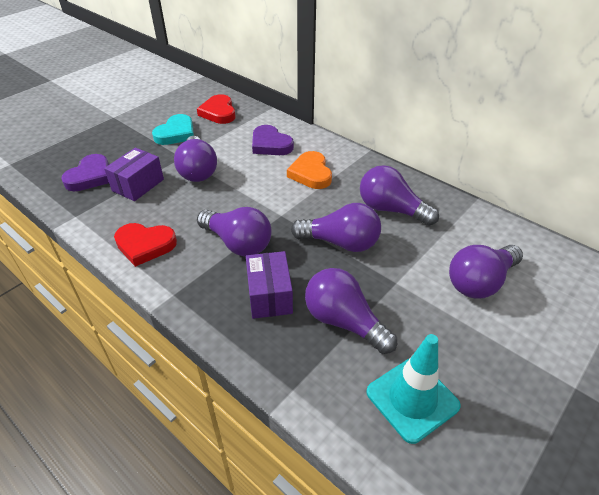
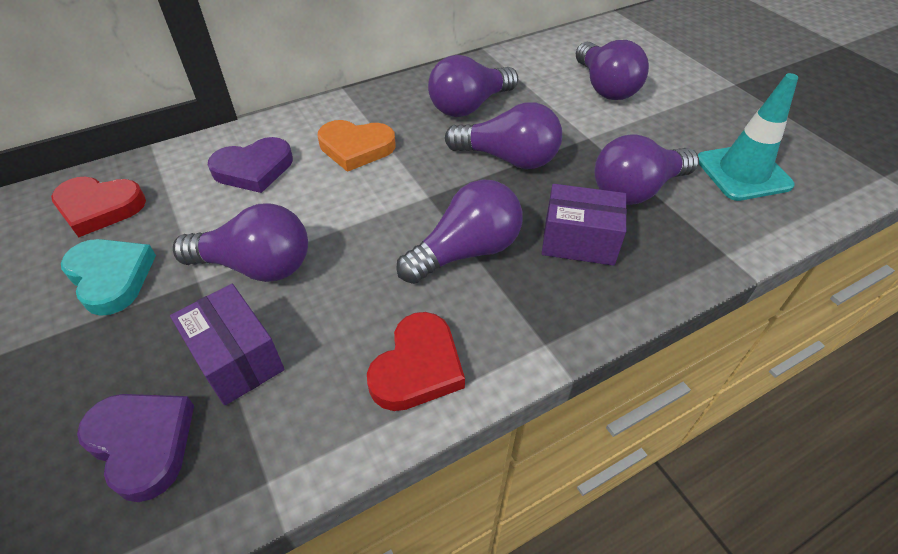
camera: 70 degrees left, 5 degrees up
(341, 243) = (508, 158): purple light bulb -> purple light bulb turned 75 degrees clockwise

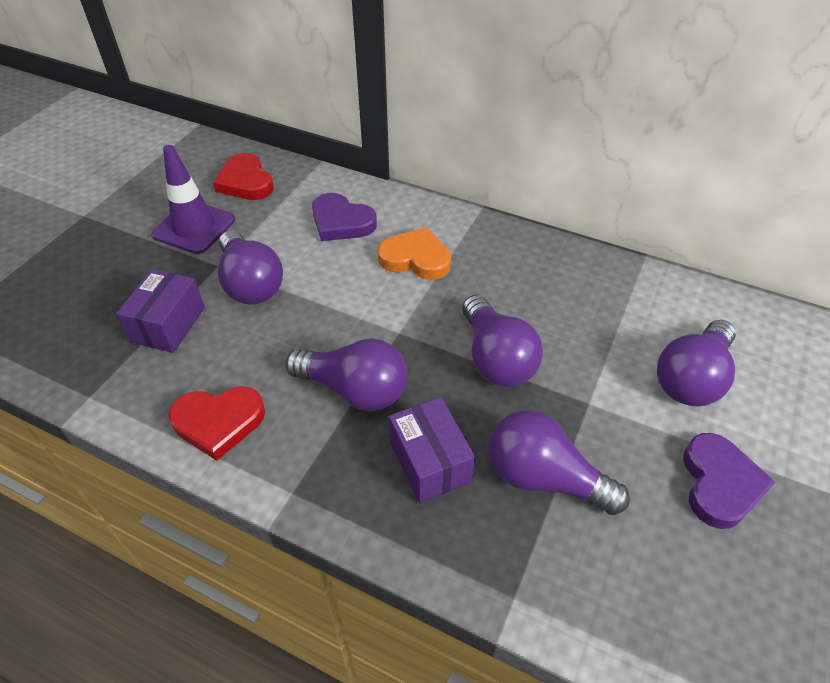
camera: 55 degrees right, 0 degrees up
(111, 277) = (194, 227): turquoise heart -> purple traffic cone
(142, 443) = (86, 324): purple heart -> purple heart (719, 484)
(356, 148) = (415, 258): orange heart -> orange heart turned 135 degrees clockwise
(469, 106) = (543, 294): purple light bulb -> none
(743, 172) = (670, 569): turquoise traffic cone -> none

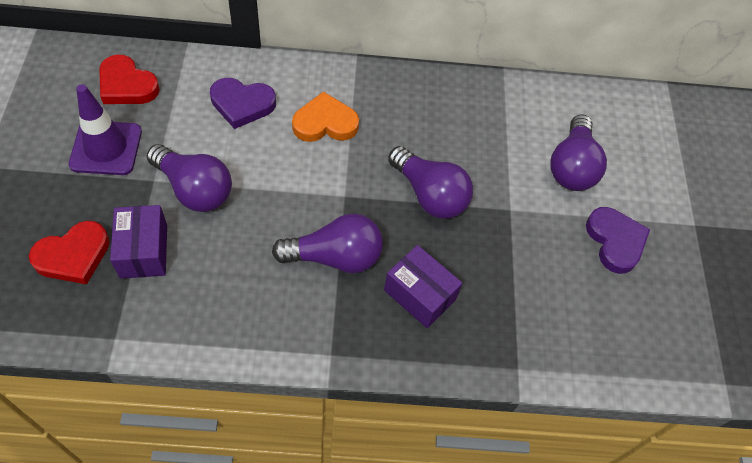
camera: 30 degrees left, 10 degrees up
(218, 422) = (241, 321): red heart -> red heart (73, 256)
(543, 477) = (502, 278): purple light bulb -> none

